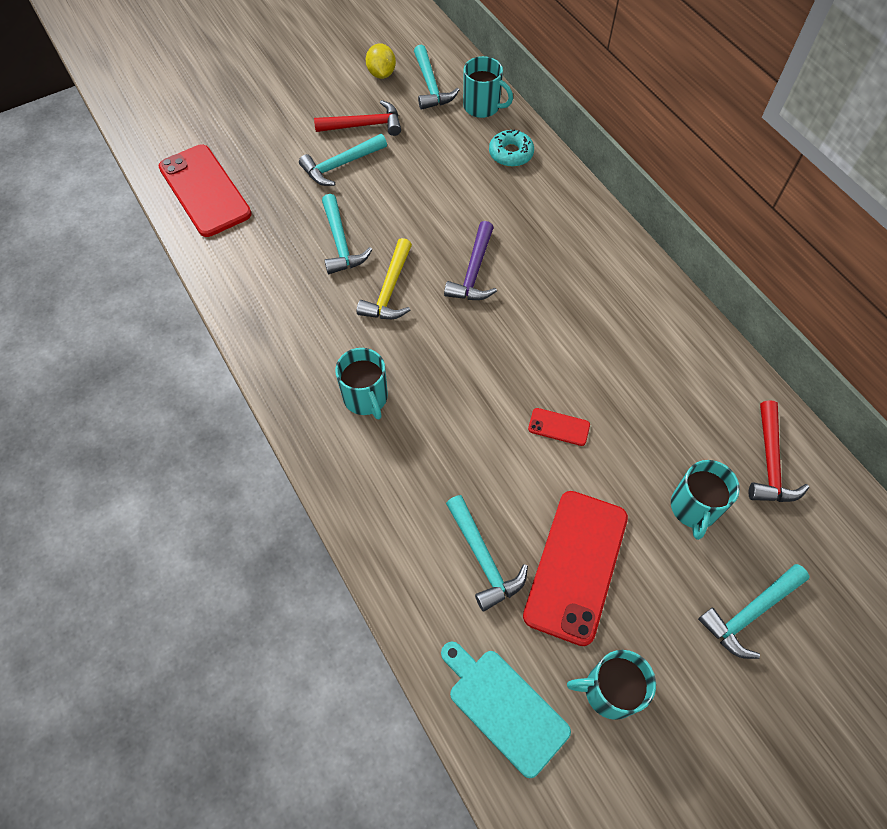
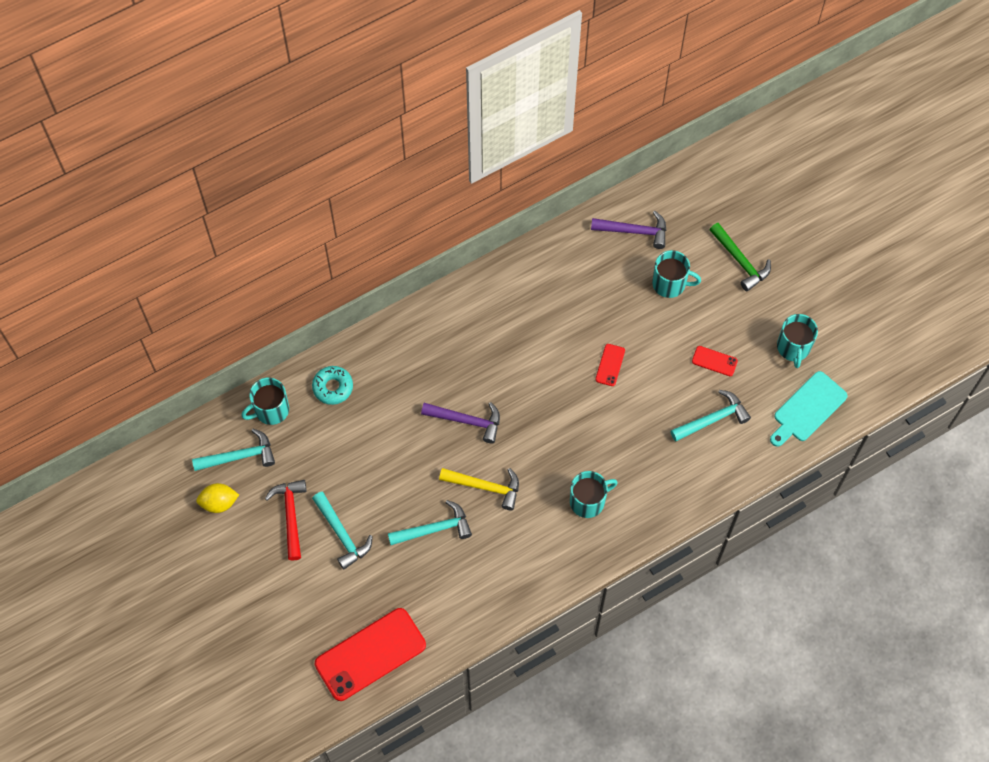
camera: 90 degrees left, 5 degrees up
(482, 107) = (271, 410): turquoise mug -> turquoise mug turned 150 degrees counterclockwise
(575, 565) = (714, 361): red phone -> red phone, size x0.43
(750, 613) = (740, 261): turquoise hammer -> green hammer
(770, 463) = (634, 231): red hammer -> purple hammer

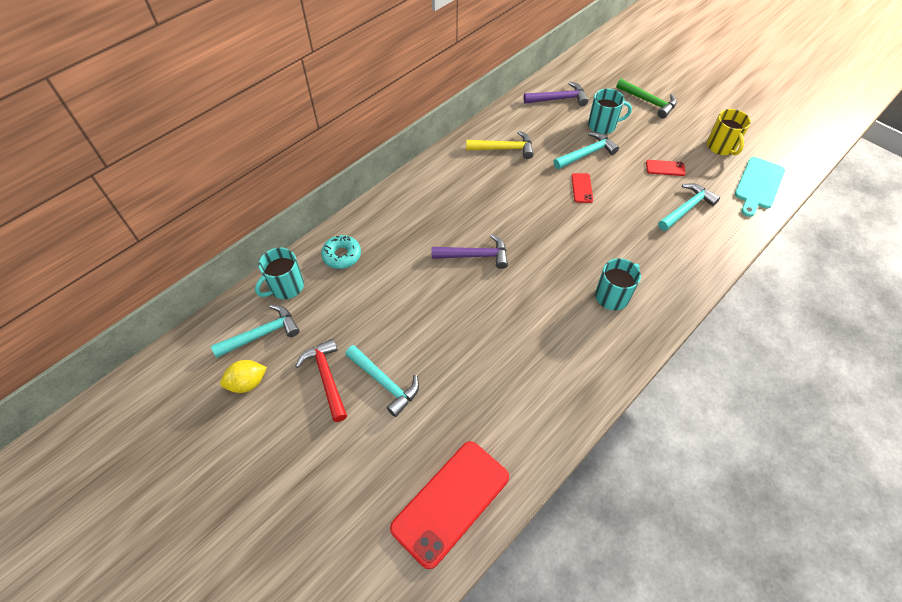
camera: 15 degrees left, 10 degrees down
(434, 529) = (477, 354): turquoise hammer -> turquoise hammer (586, 153)
(485, 487) = (513, 306): yellow hammer -> yellow hammer (504, 148)
(793, 347) = (721, 147): turquoise mug -> yellow mug

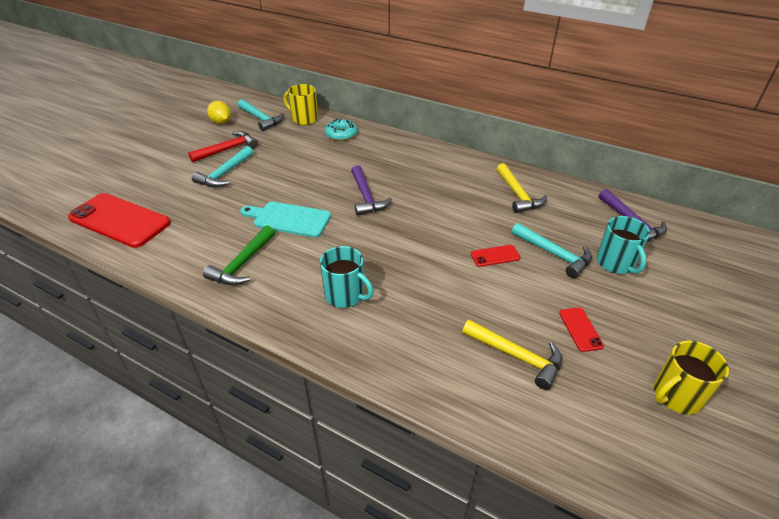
camera: 75 degrees right, 15 degrees down
(286, 286) = (304, 119): turquoise mug -> yellow mug
(648, 102) = (704, 304): green hammer -> green hammer (242, 264)
(686, 208) = (517, 356): turquoise hammer -> yellow hammer
(758, 185) = (622, 450): turquoise cutting board -> turquoise cutting board (289, 219)

